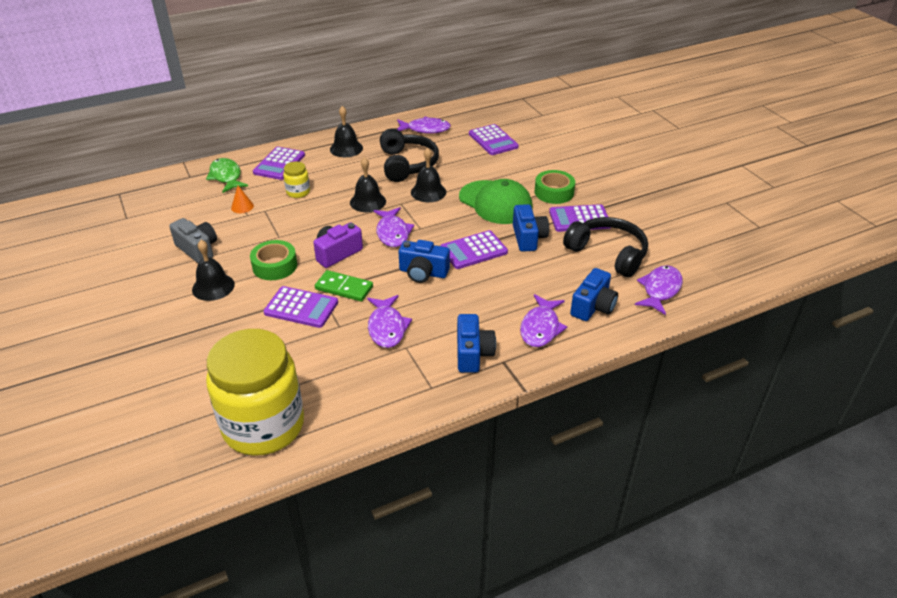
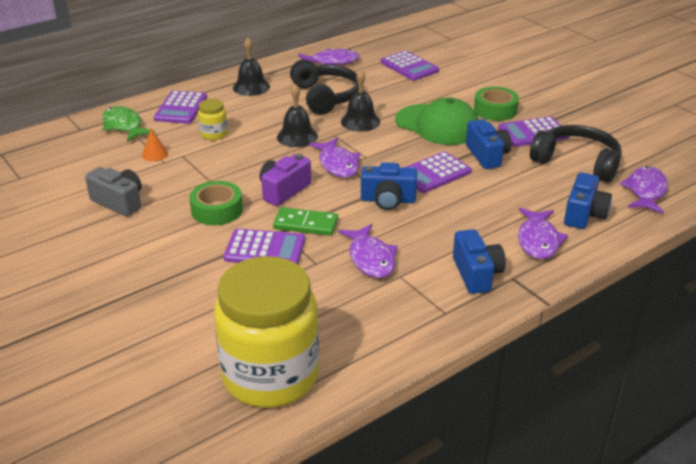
camera: 10 degrees left, 5 degrees down
(213, 287) = (153, 238): black bell -> none

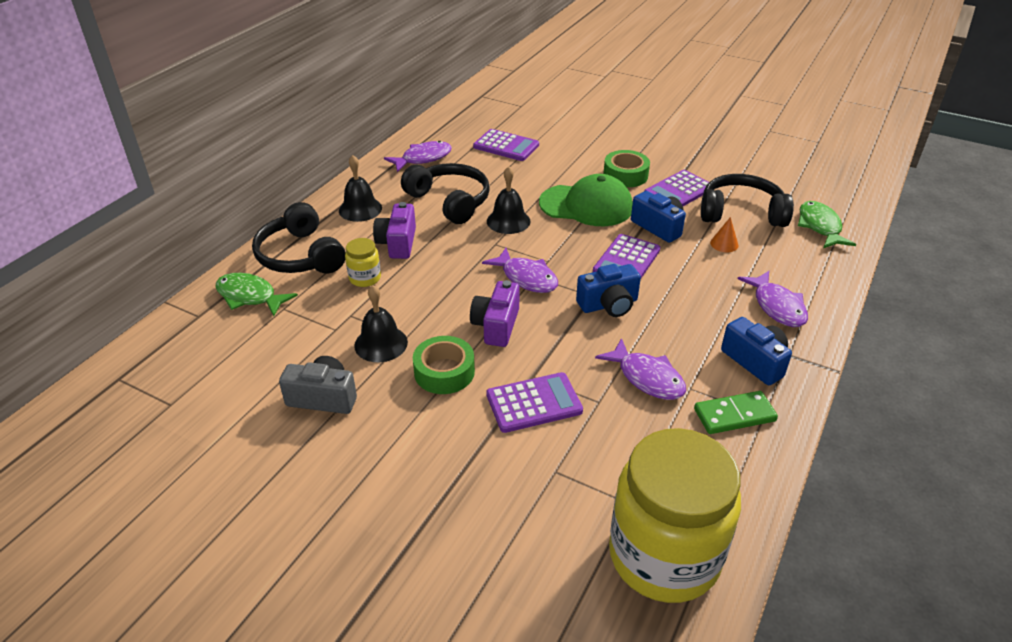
camera: 25 degrees left, 5 degrees up
(155, 154) = (316, 323): orange cone -> orange cone (724, 244)
(181, 108) = (300, 256): purple calculator -> black headphones
(259, 116) = (397, 243): none -> purple camera
(297, 136) = (458, 256): black bell -> black bell (381, 343)
(305, 224) = (551, 359): green domino -> green domino (734, 415)
(584, 214) = (791, 266): blue camera -> none
(645, 191) = (820, 227): purple fish -> green fish

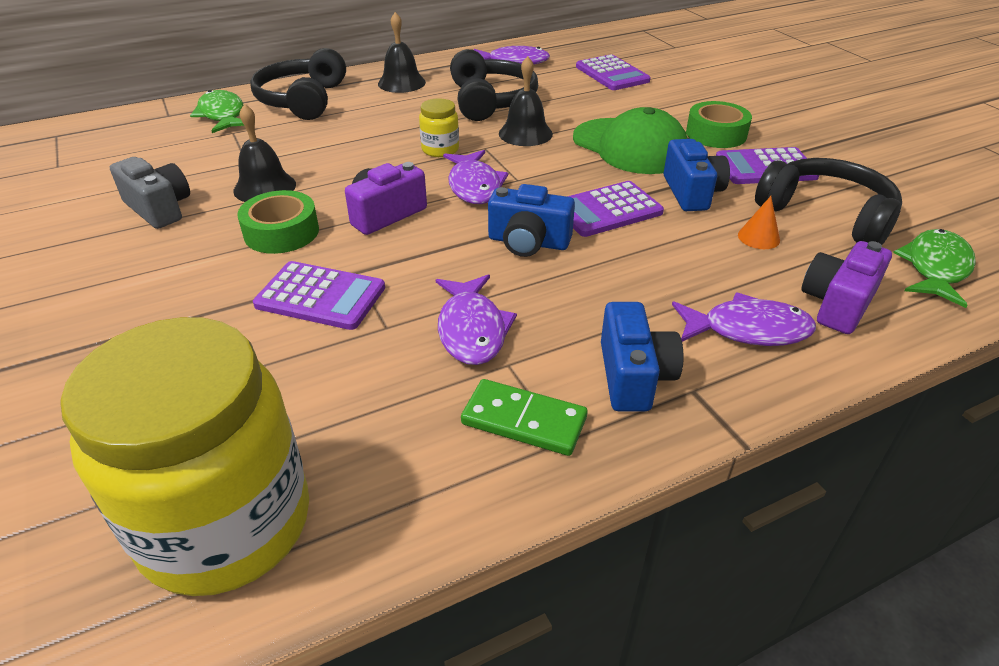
camera: 35 degrees right, 0 degrees up
(365, 278) = (328, 133): yellow jar -> yellow jar (440, 150)
(397, 243) = (395, 117): purple camera -> purple camera (837, 304)
(777, 306) = (747, 330): purple fish -> purple fish turned 105 degrees counterclockwise

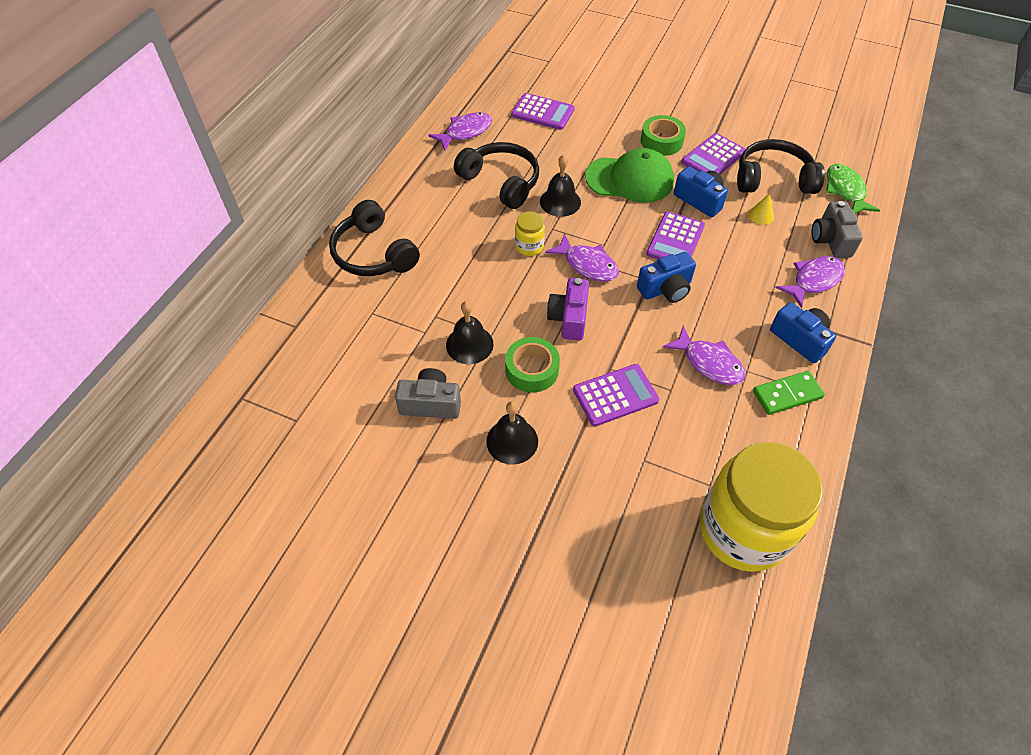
camera: 40 degrees left, 15 degrees up
(222, 115) = (338, 302): green fish -> none
(401, 83) = (418, 196): black bell -> black bell (512, 441)
(758, 237) = (761, 215): orange cone -> yellow cone
(837, 304) = (830, 240): purple camera -> grey camera

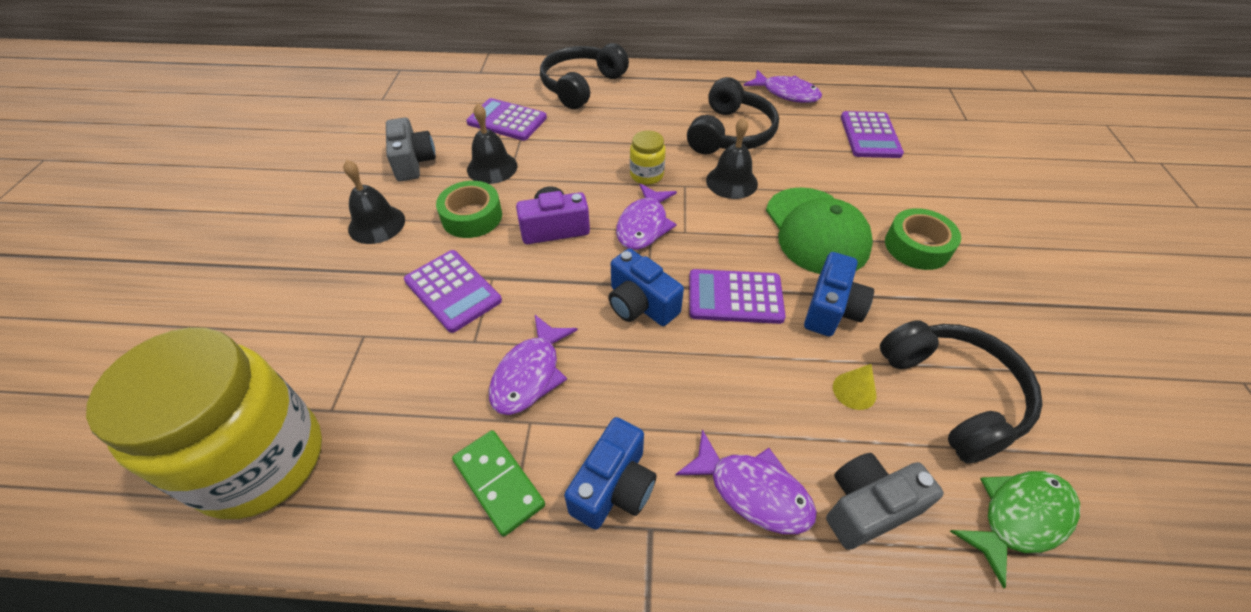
camera: 70 degrees right, 5 degrees down
(713, 157) = (935, 308): purple calculator -> purple calculator (507, 120)

